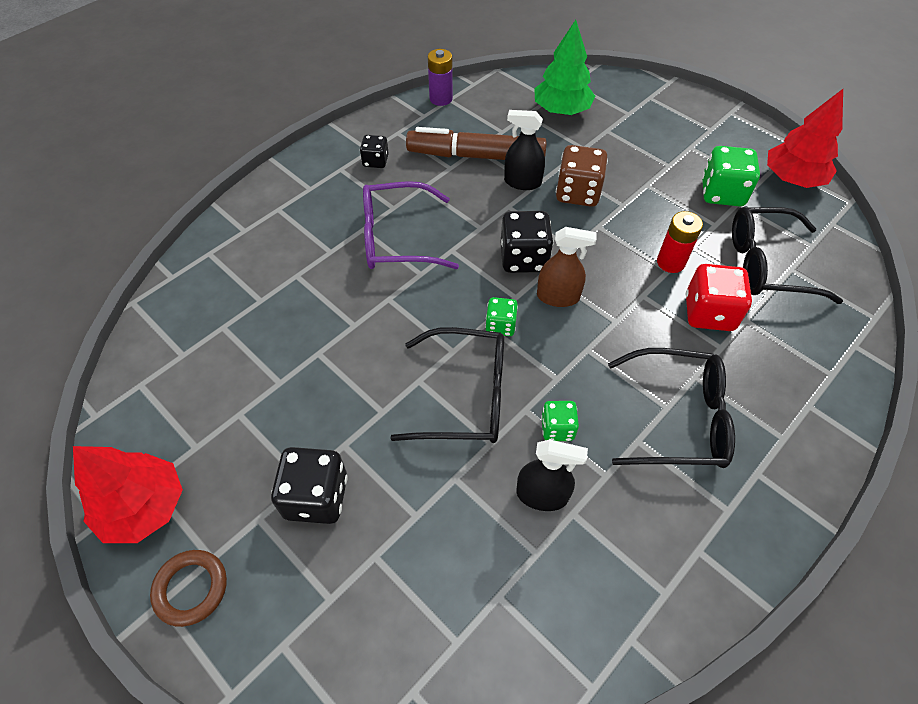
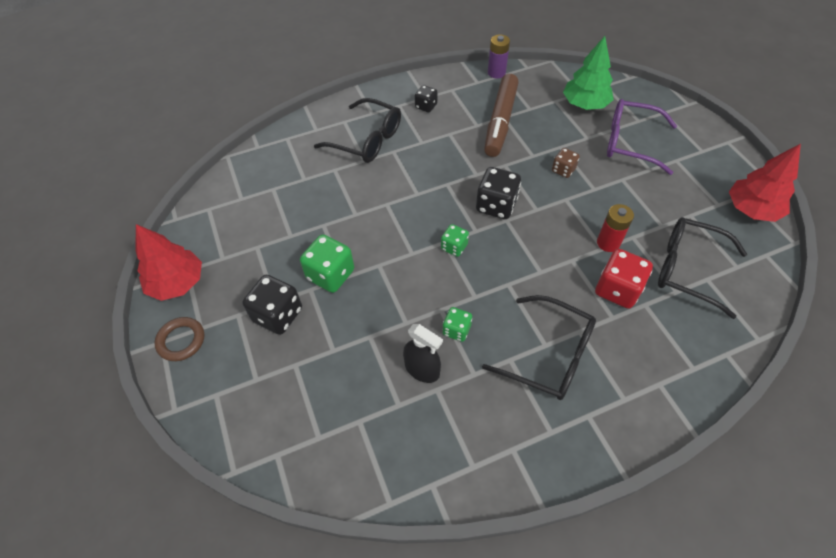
camera: 25 degrees right, 0 degrees up
(397, 238) = (413, 164): purple glasses -> purple glasses (630, 143)
(465, 396) = (404, 286): black glasses -> black glasses (367, 140)
(476, 156) = (500, 121): brown marker -> brown marker turned 105 degrees counterclockwise
(522, 182) = (525, 150): black spray bottle -> none
(558, 297) = (506, 240): brown spray bottle -> none
(577, 193) = (563, 170): brown dice -> brown dice, size x0.58
(722, 193) = (682, 203): green dice -> green dice (330, 275)

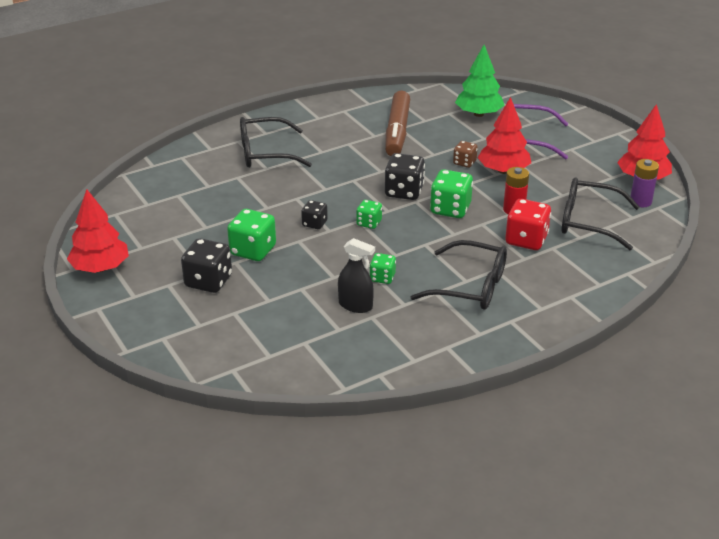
camera: 10 degrees left, 20 degrees down
(181, 340) = (117, 306): brown ring -> none
(367, 140) = (265, 153): black glasses -> black glasses turned 150 degrees clockwise
(426, 106) = (320, 124): black dice -> black dice (314, 223)
(496, 73) = (386, 95): purple battery -> purple battery (640, 201)
(541, 235) = (450, 209): none -> green dice
(602, 185) = (503, 171): none -> red tree

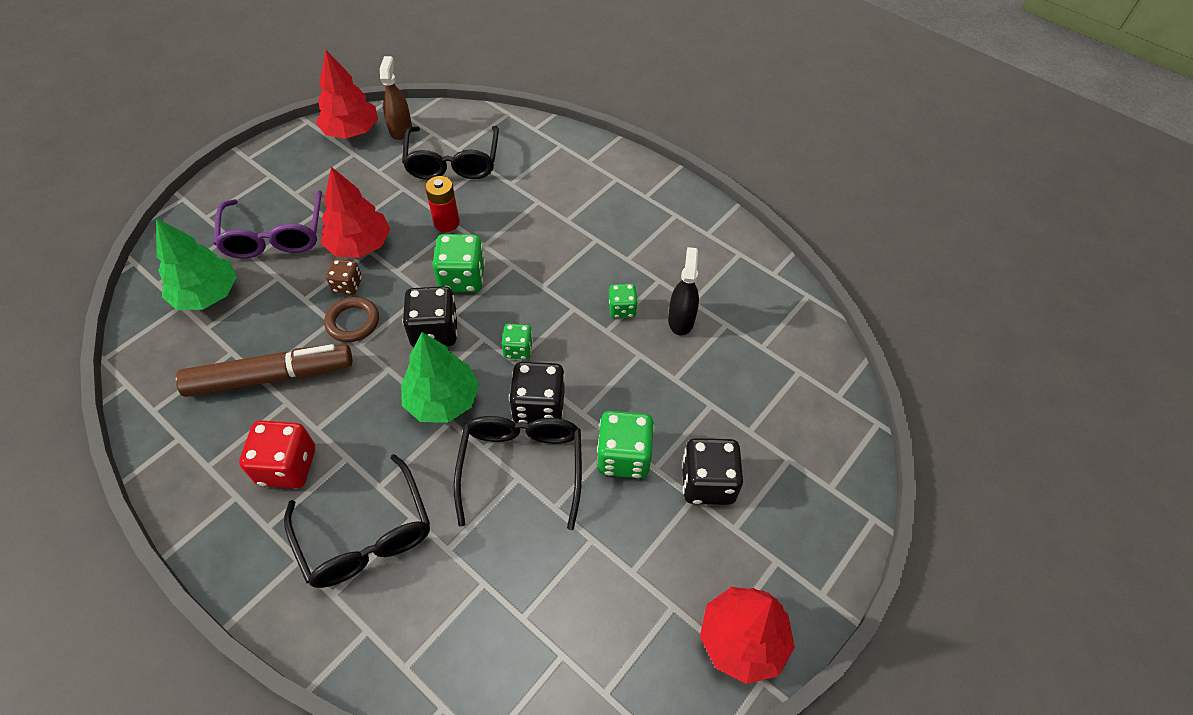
camera: 110 degrees left, 20 degrees up
(314, 223) = (539, 407): black dice -> black dice, size x1.72
(343, 188) = (442, 400): none -> green tree
(428, 162) = (353, 322): none -> brown ring
(470, 287) = (605, 234): black glasses -> black glasses (521, 467)
(526, 240) = (504, 204): red dice -> red dice (287, 466)
(640, 201) = (400, 129): purple battery -> brown spray bottle

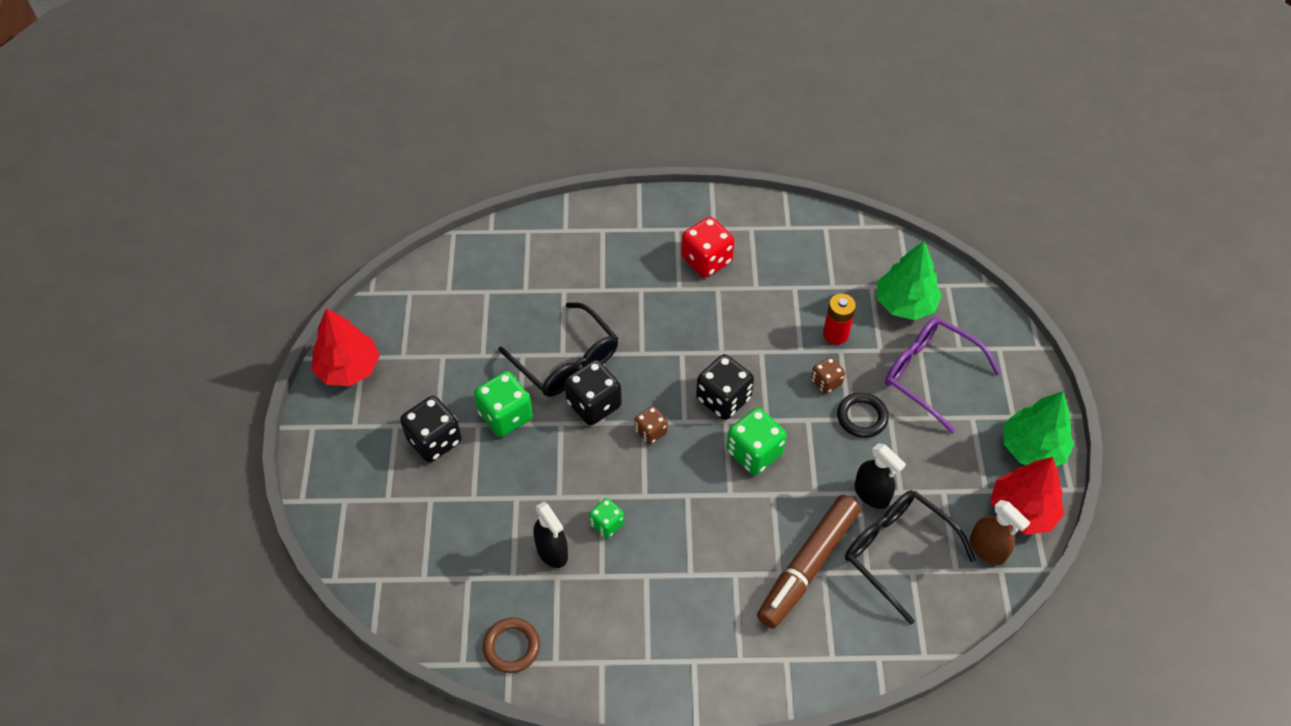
camera: 140 degrees right, 0 degrees up
(271, 377) = (786, 292): brown marker -> brown marker (807, 566)
(353, 322) = (786, 362): brown ring -> brown ring (511, 647)
(360, 245) = (862, 417): red tree -> black ring
(366, 535) = (617, 264): black glasses -> none
(422, 199) = (871, 494): none -> black spray bottle
(442, 400) = (662, 361): green tree -> green tree (1032, 448)
(446, 223) = (825, 489): red battery -> red battery (835, 334)
(518, 349) = (651, 431): green dice -> brown dice

